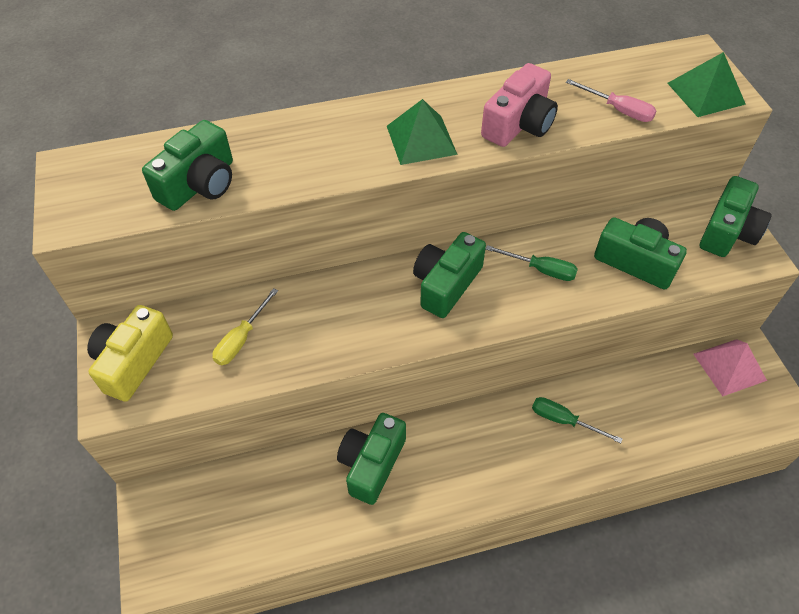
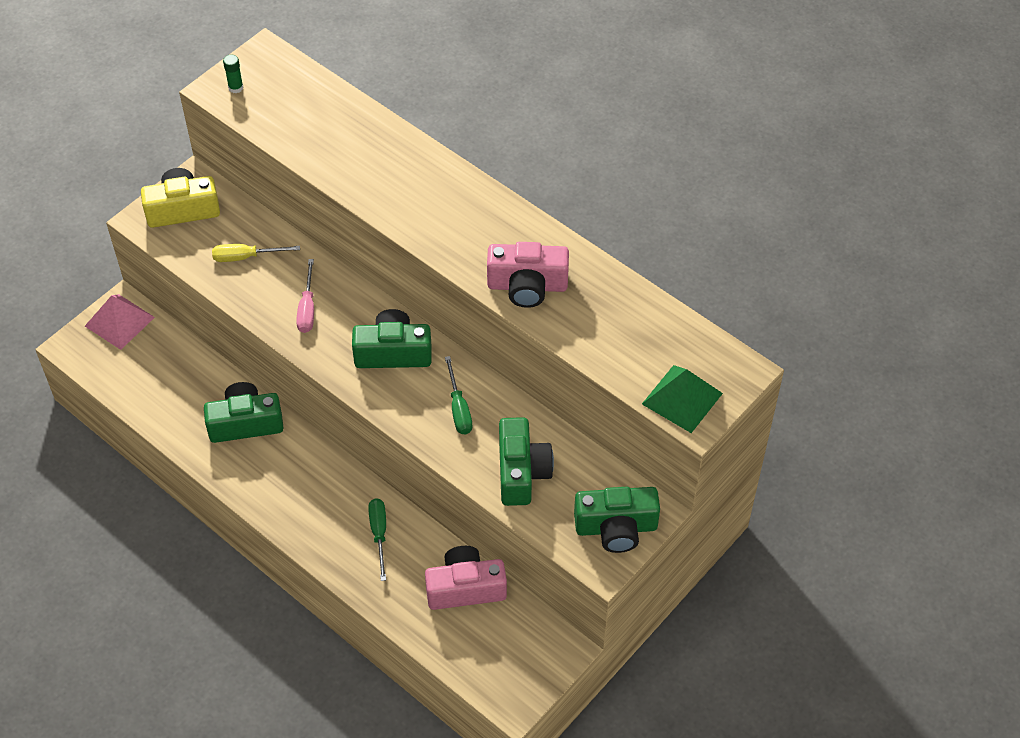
camera: 55 degrees right, 0 degrees up
(83, 207) = (236, 88): none -> green glue stick
(200, 184) = (304, 134): green camera -> none
(421, 139) = (456, 233): green pyramid -> none
(618, 110) = (603, 345): pink screwdriver -> pink screwdriver (307, 308)
(655, 387) = (465, 588): none -> pink camera
(729, 367) = (533, 639): pink pyramid -> pink pyramid (119, 321)

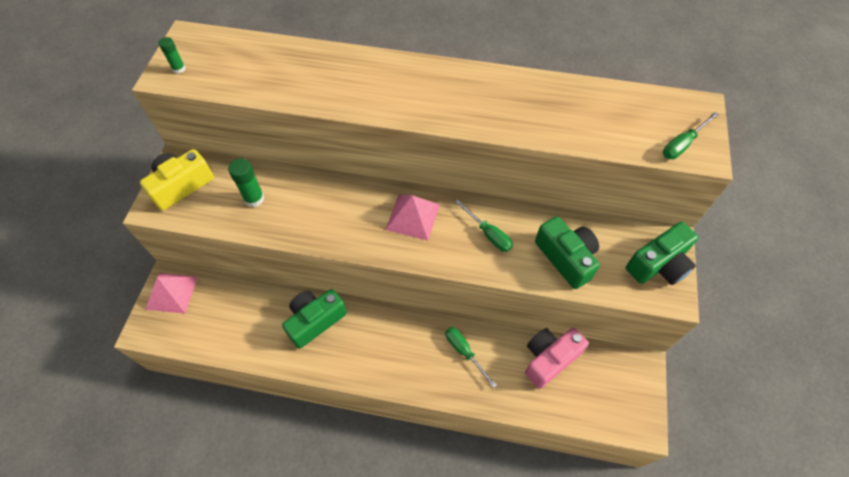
camera: 30 degrees left, 5 degrees up
(246, 257) = (254, 198): yellow screwdriver -> green glue stick
(307, 308) = (327, 215): pink screwdriver -> none
(393, 352) = (412, 216): green camera -> pink pyramid
(527, 286) = (509, 116): pink camera -> none
(682, 398) = (682, 144): green pyramid -> green screwdriver

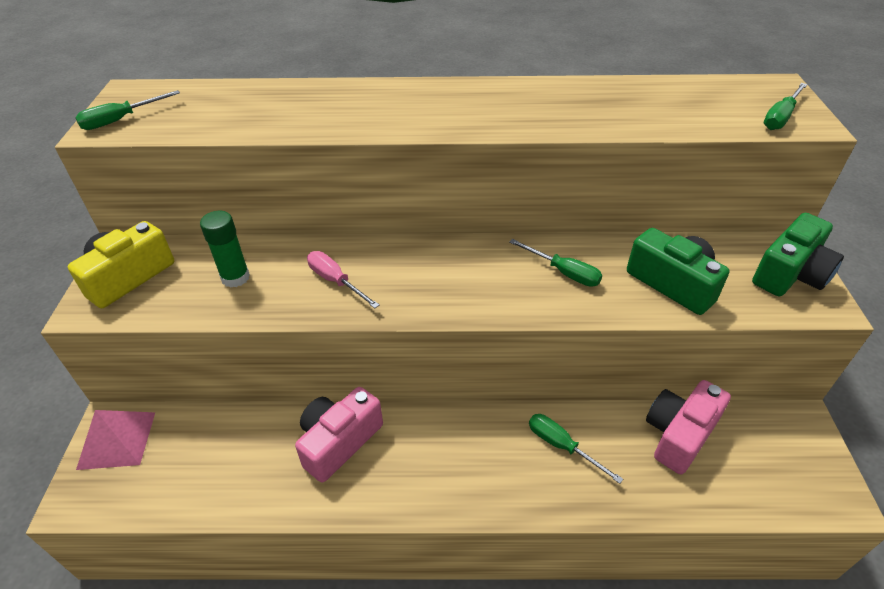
camera: 10 degrees left, 15 degrees down
(179, 69) = (120, 120): green glue stick -> green screwdriver
(315, 321) = (339, 441): green camera -> pink camera
(323, 214) = (335, 281): none -> pink screwdriver
(412, 216) = (458, 268): pink pyramid -> none

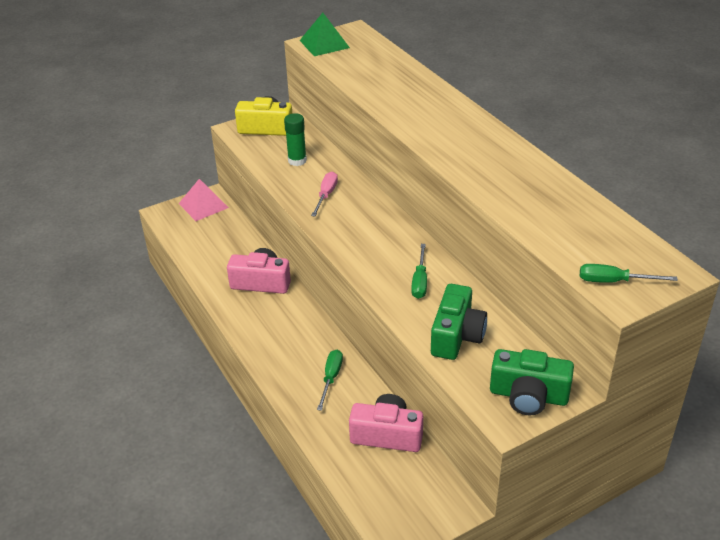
camera: 60 degrees right, 5 degrees down
(120, 120) = (324, 44): green screwdriver -> green pyramid

